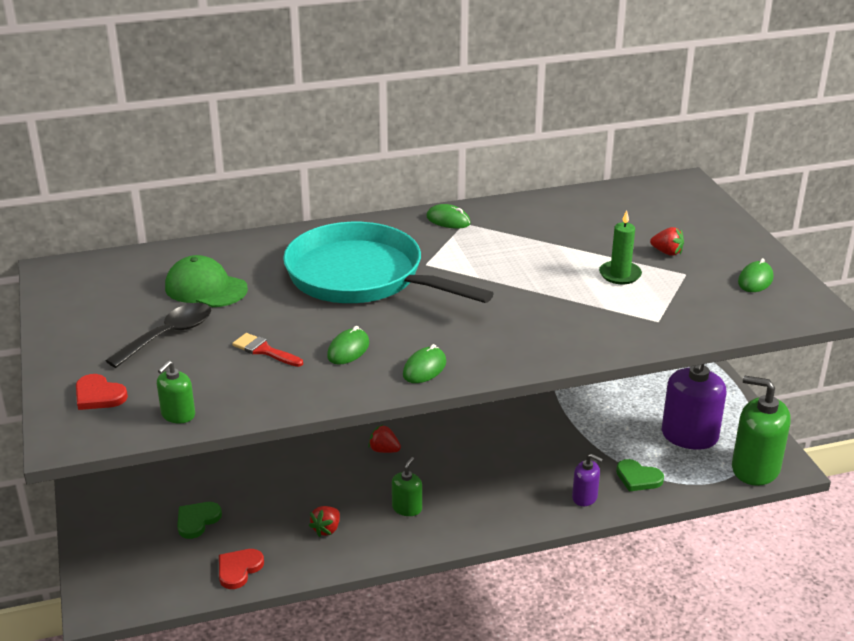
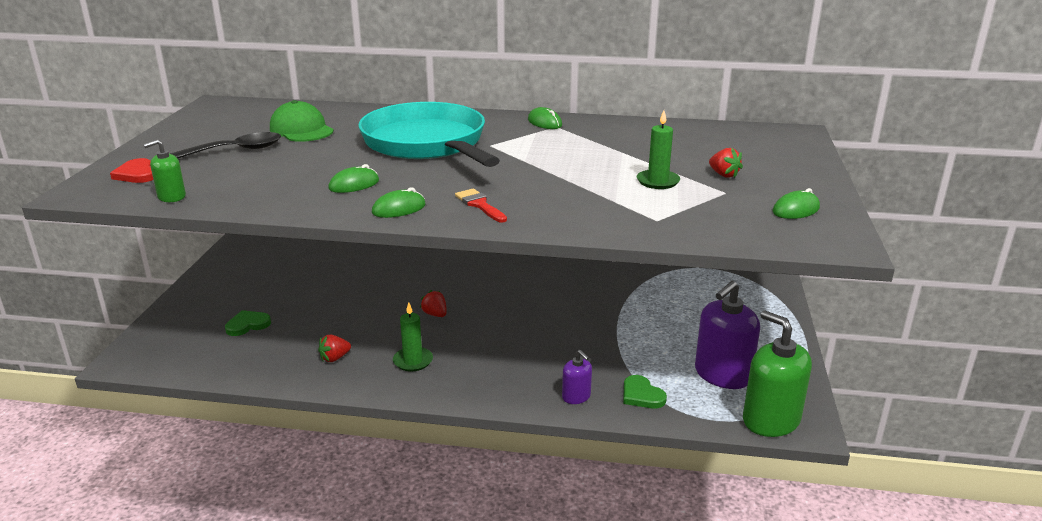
camera: 25 degrees right, 5 degrees down
(239, 569) = (241, 367): red heart -> none
(264, 350) = (290, 172): red brush -> red brush (479, 205)
(407, 508) = (413, 361): green soap dispenser -> green candle

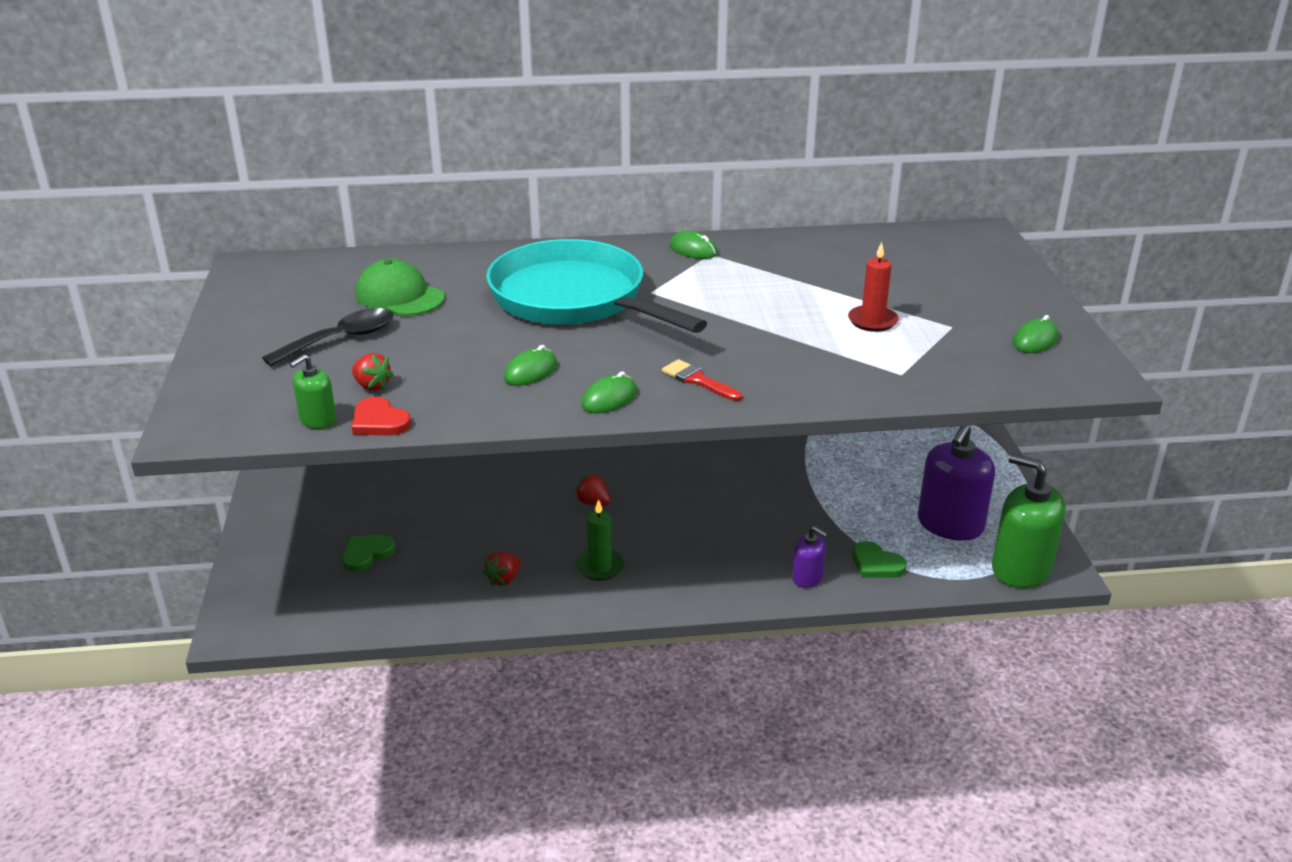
camera: 15 degrees left, 5 degrees up
(137, 174) = (242, 392): red heart -> red heart (379, 421)
(658, 181) = (872, 321): green candle -> red candle
(723, 175) = (937, 302): red strawberry -> red strawberry (372, 386)

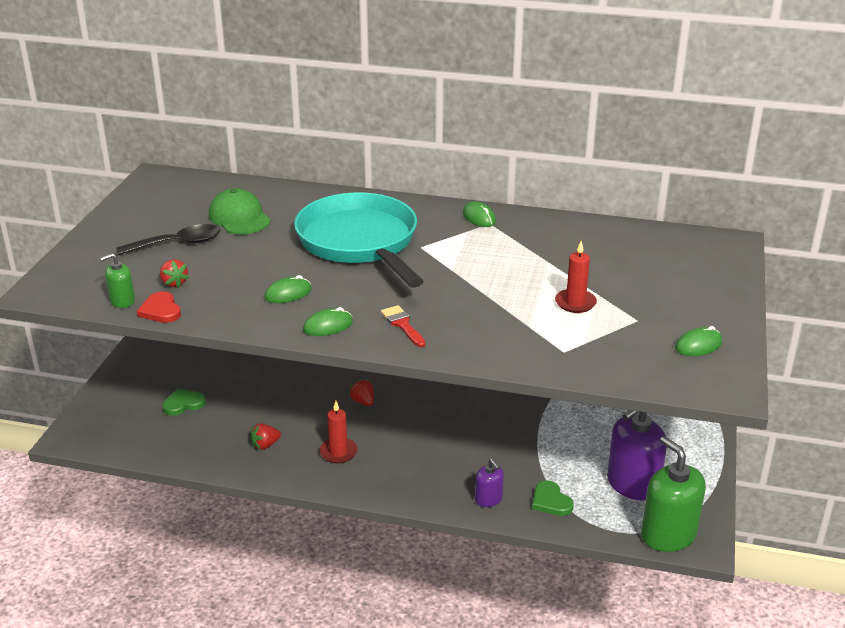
camera: 20 degrees right, 0 degrees up
(600, 567) = (338, 452): green candle -> red candle

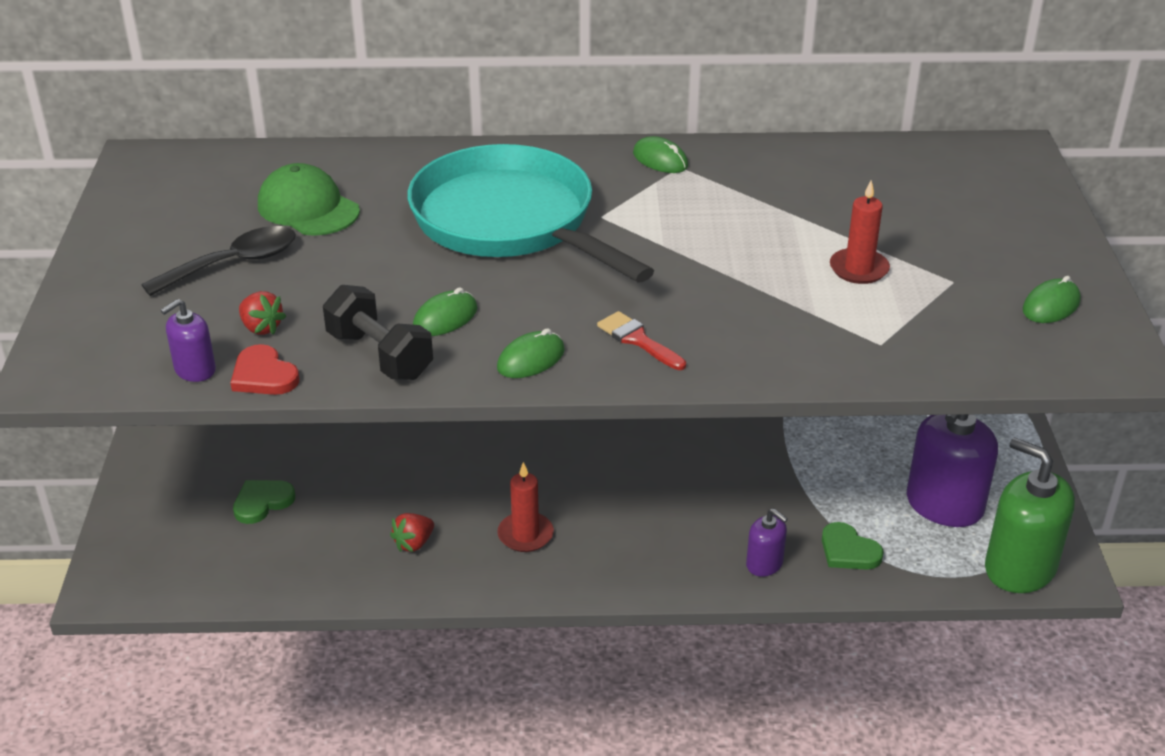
camera: 15 degrees left, 5 degrees up
(122, 301) = (195, 370): green soap dispenser -> purple soap dispenser
(236, 309) = (380, 355): none -> black dumbbell
(363, 402) = (527, 452): red strawberry -> none

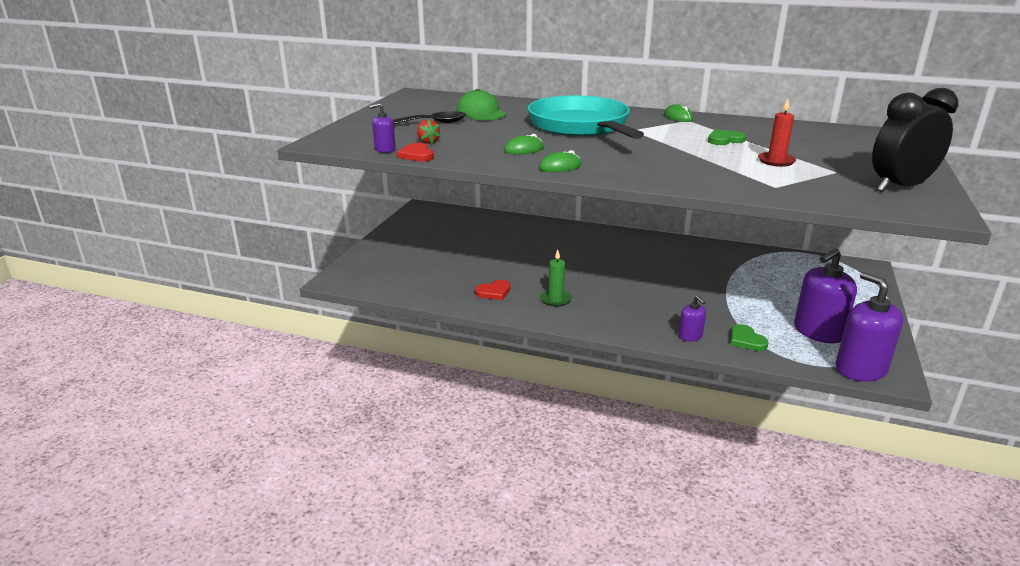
camera: 20 degrees right, 10 degrees down
(262, 502) = (427, 264): green heart -> green heart (724, 140)
(380, 355) = (480, 156): black dumbbell -> none
(414, 543) = (494, 292): red strawberry -> red heart
(525, 535) = (556, 299): red candle -> green candle
(637, 340) = (625, 168): red brush -> none
(1019, 568) = (860, 369): green soap dispenser -> purple soap dispenser
(1051, 305) = (900, 187): green mouse -> black clock

